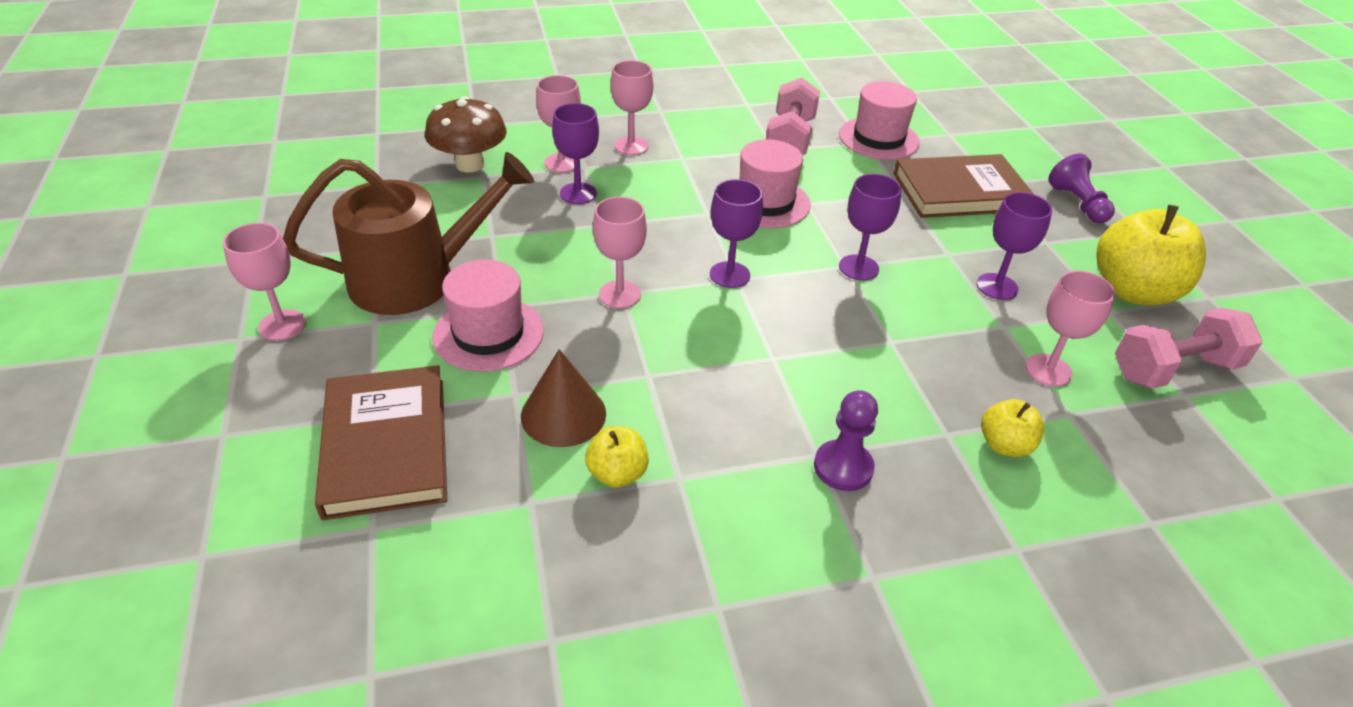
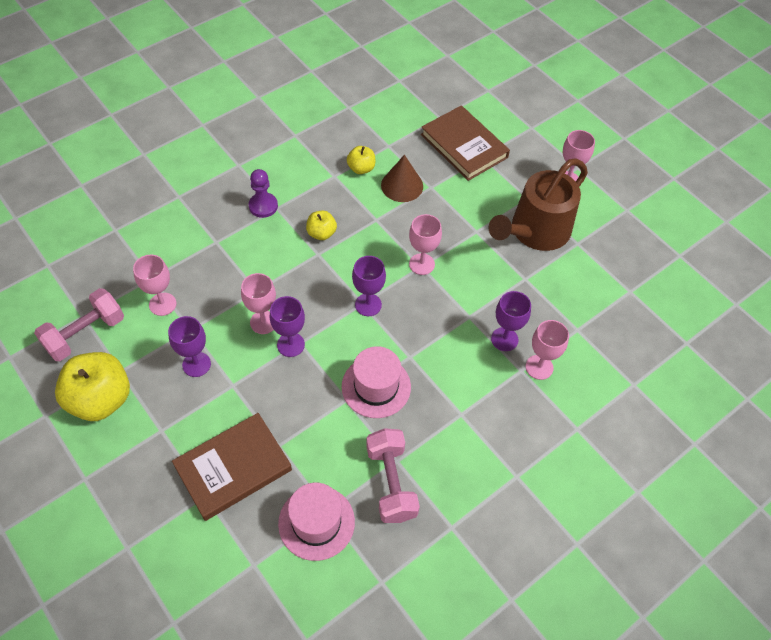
camera: 155 degrees right, 15 degrees up
(470, 164) = (595, 337): brown mushroom -> none
(488, 333) = (469, 213): pink hat -> none
(631, 146) = (506, 412): pink goblet -> pink goblet (263, 322)
(1004, 445) = (186, 245): yellow apple -> yellow apple (321, 233)
(1077, 203) = (134, 496): purple pawn -> none

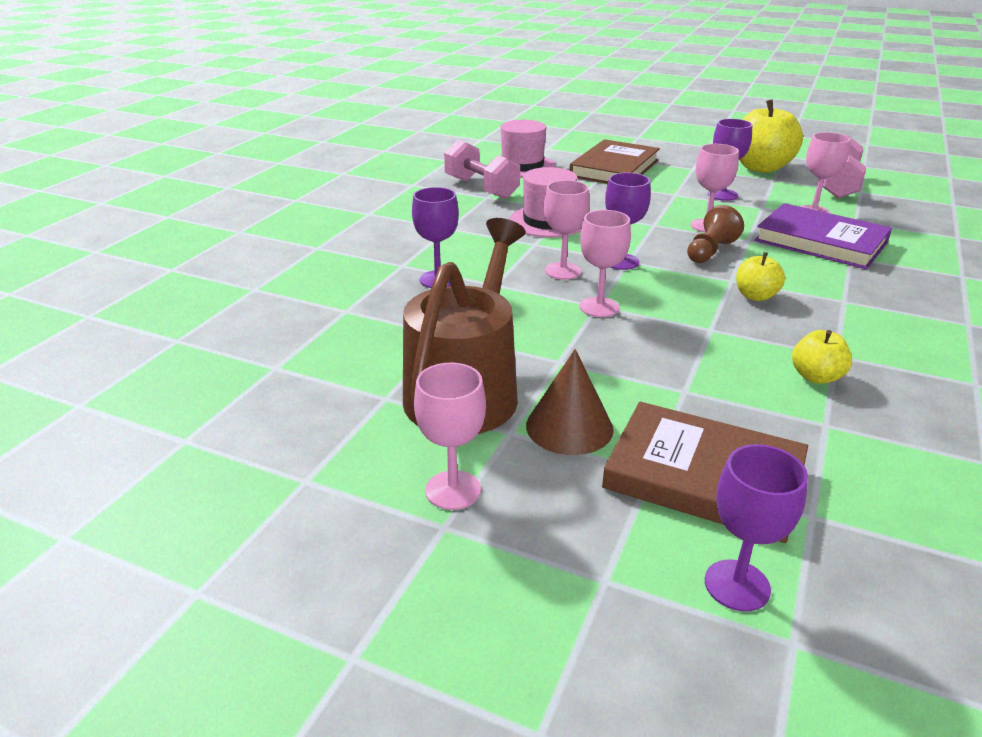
camera: 155 degrees right, 25 degrees down
(211, 266) = (821, 241): none -> purple book
(263, 206) = (861, 297): purple pawn -> none
(290, 344) = (660, 221): purple goblet -> purple goblet (737, 585)
(297, 289) = (710, 251): none -> brown pawn
(402, 185) = (729, 377): brown cone -> brown cone (569, 427)
(539, 367) = (382, 272): pink goblet -> pink goblet (563, 271)

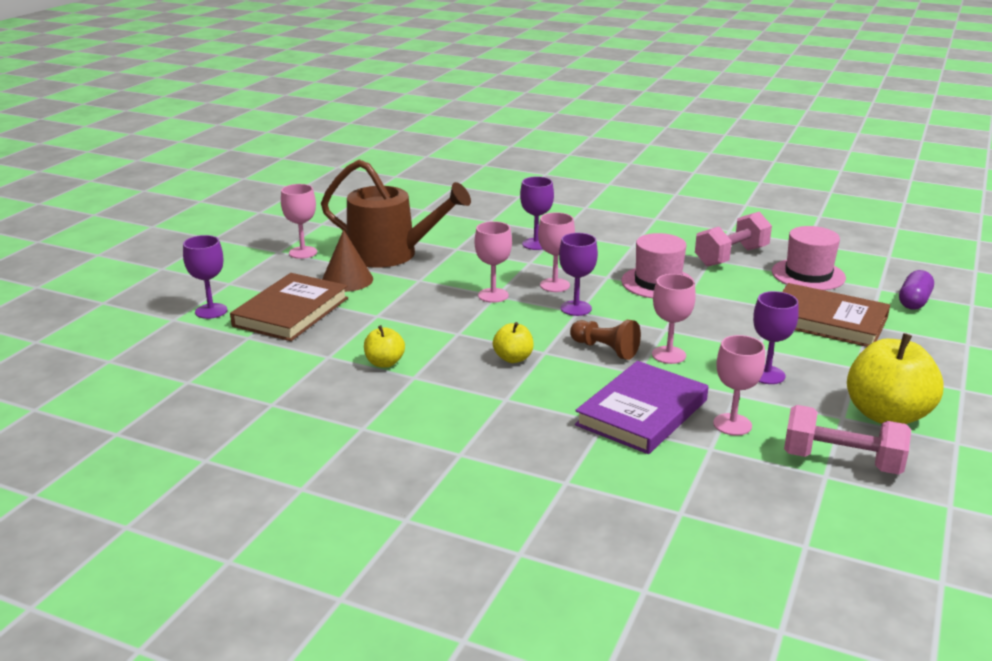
camera: 90 degrees right, 5 degrees down
(570, 142) = (914, 301): none -> purple capsule

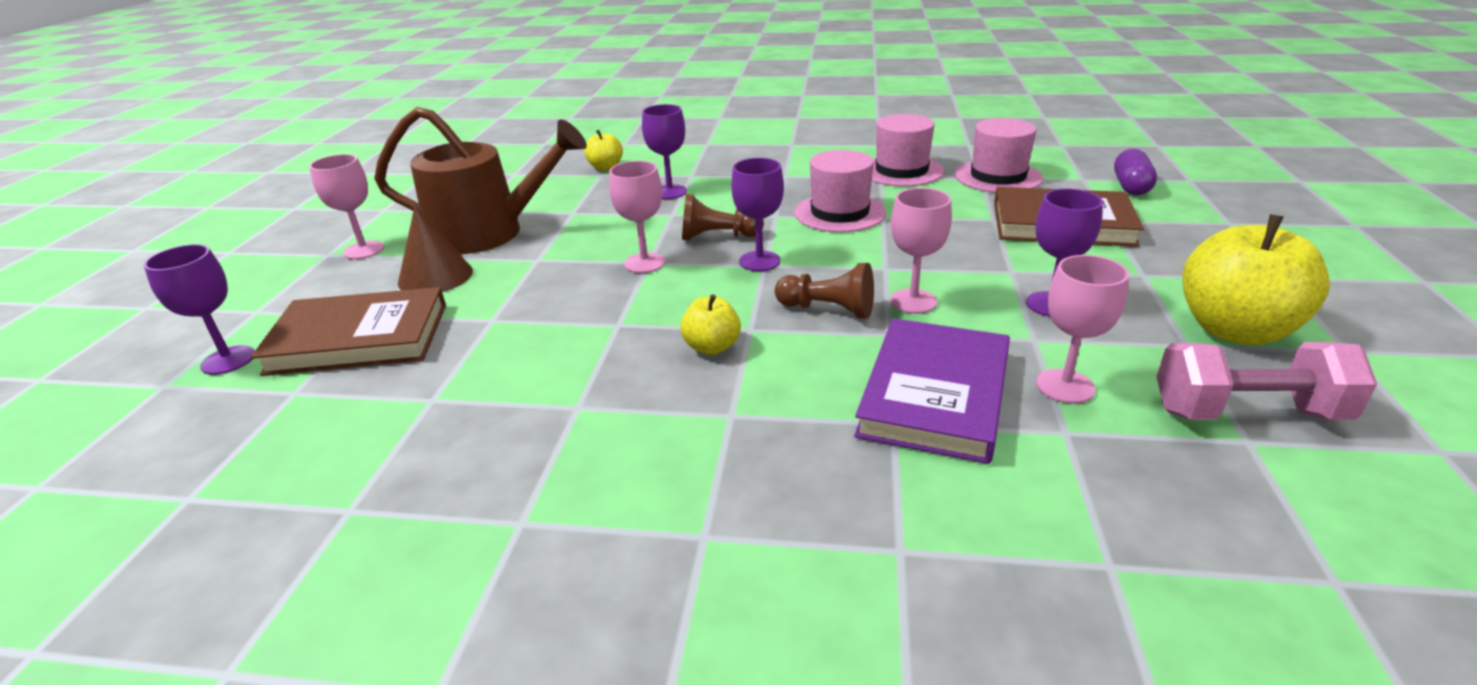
camera: 15 degrees left, 5 degrees up
(291, 312) = (359, 338): brown book -> brown book turned 75 degrees clockwise
(384, 363) = (525, 392): yellow apple -> yellow apple (606, 167)
(554, 285) = (717, 237): pink goblet -> brown pawn
(731, 256) = (901, 171): pink dumbbell -> pink hat

